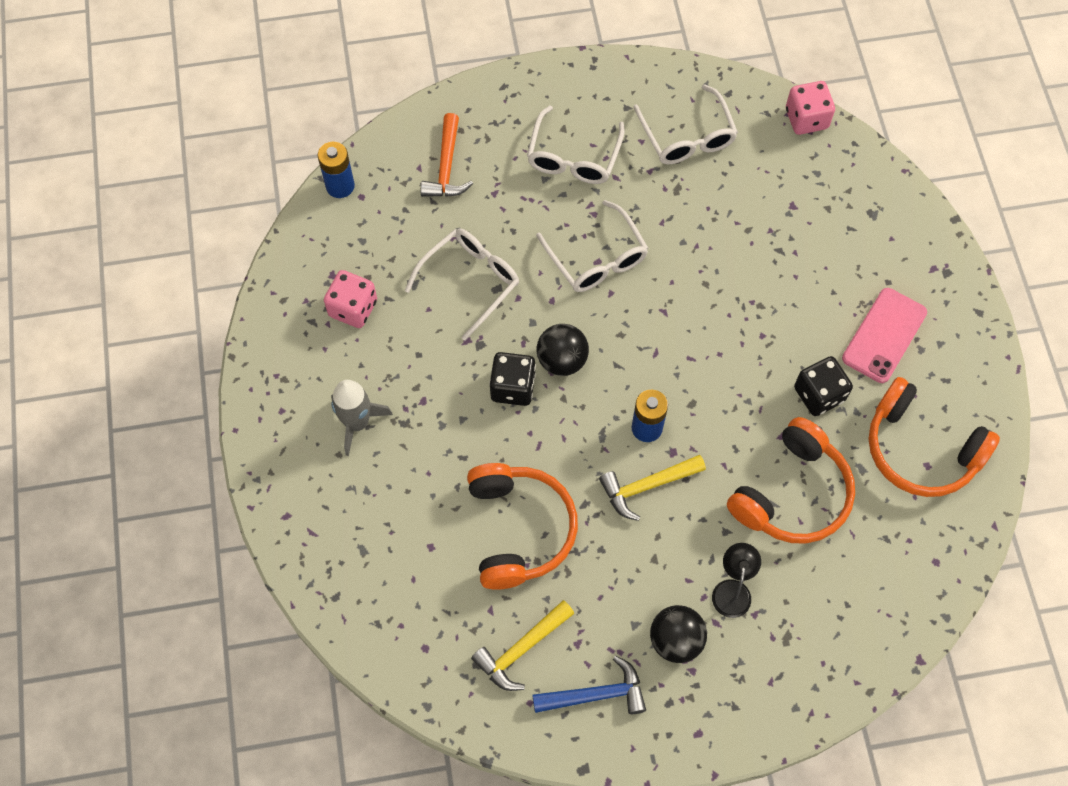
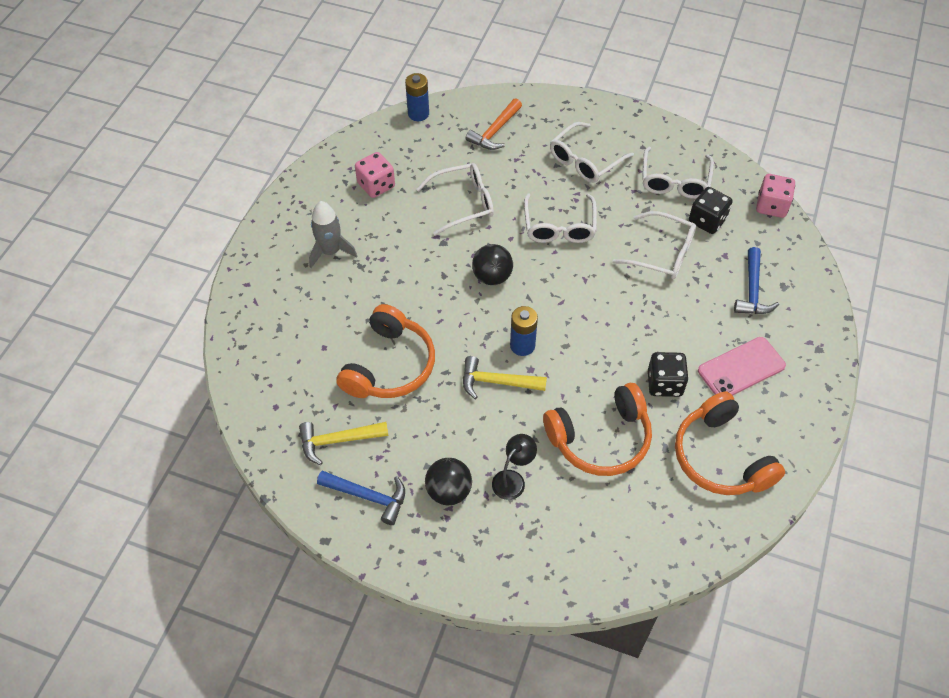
camera: 30 degrees right, 10 degrees down
(513, 387) = (447, 278): black dice -> black dice (707, 221)
(726, 236) = (661, 253): none -> white glasses
(844, 235) = (752, 290): none -> blue hammer

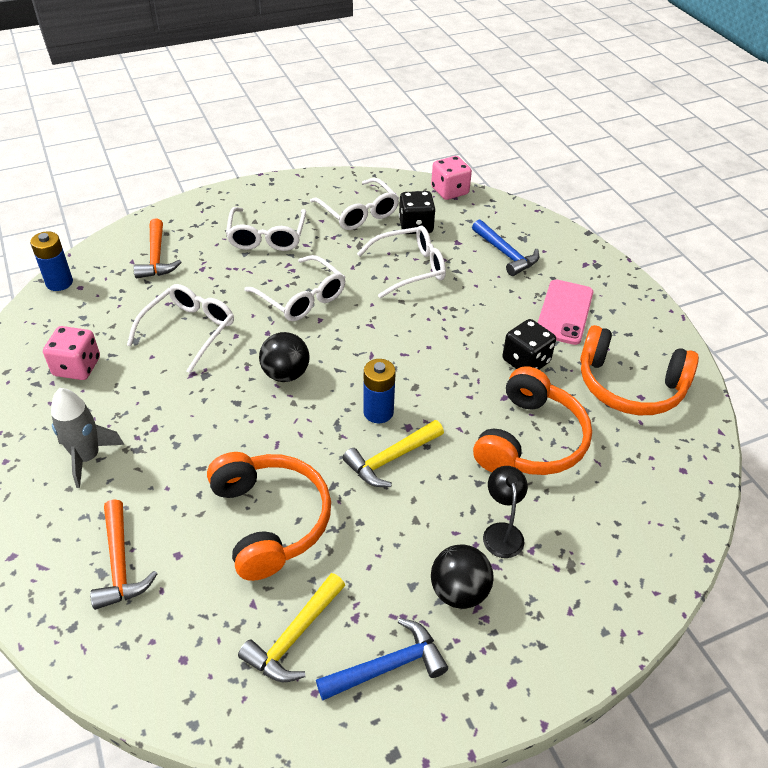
camera: 45 degrees left, 10 degrees down
(292, 329) = (120, 564): none -> orange hammer

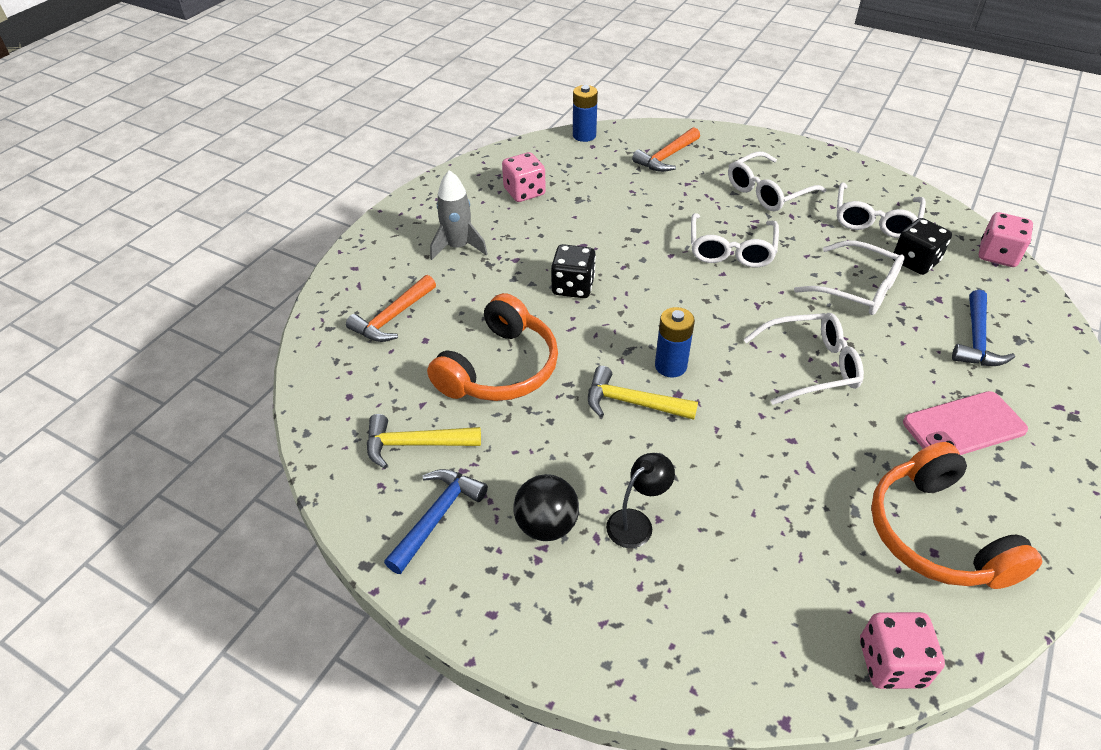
camera: 55 degrees right, 0 degrees up
(188, 331) = (619, 217): white glasses -> white glasses (810, 366)
(286, 374) = (643, 290): black ball -> none
(388, 666) = (437, 517): blue hammer -> blue hammer turned 90 degrees counterclockwise
(526, 361) = (856, 431): black dice -> black dice (573, 286)
(530, 440) = (764, 487): orange headphones -> none
(700, 475) = (891, 663): none -> pink dice

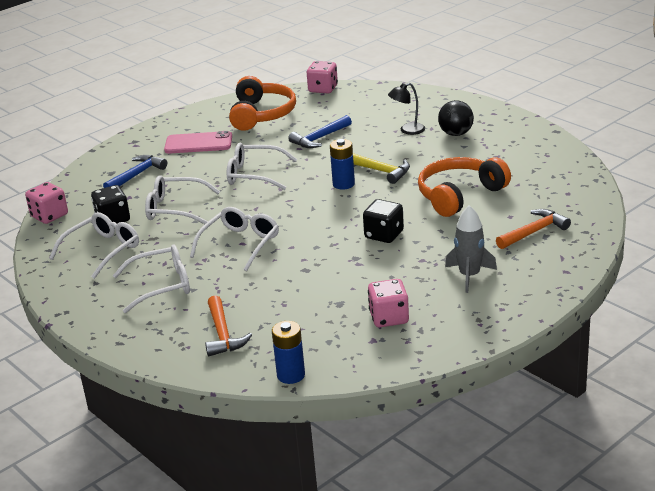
camera: 160 degrees left, 15 degrees down
(415, 444) = (524, 168): yellow hammer -> none
(437, 517) = (515, 141): blue hammer -> blue hammer (319, 138)
(666, 157) = (223, 334): orange hammer -> orange hammer turned 105 degrees clockwise
(857, 288) = (176, 209): white glasses -> white glasses turned 45 degrees counterclockwise

